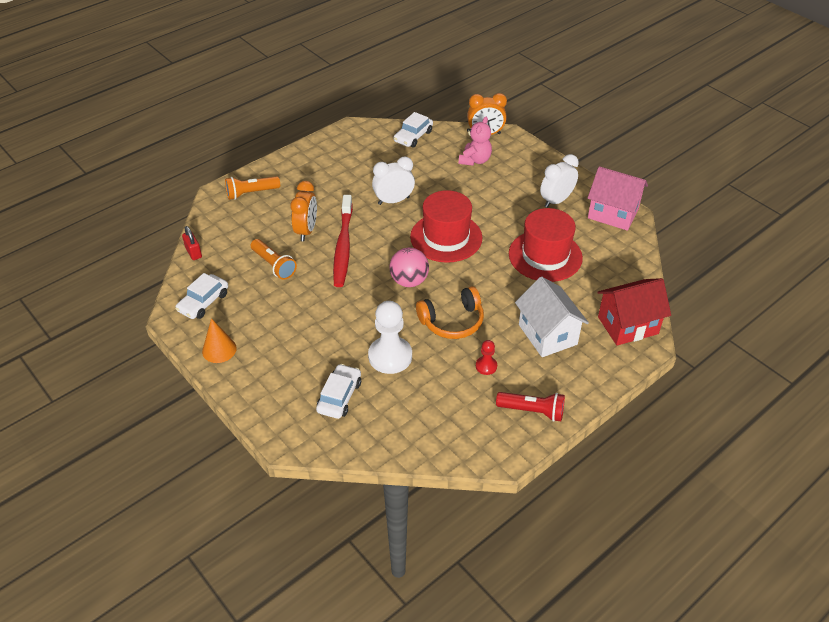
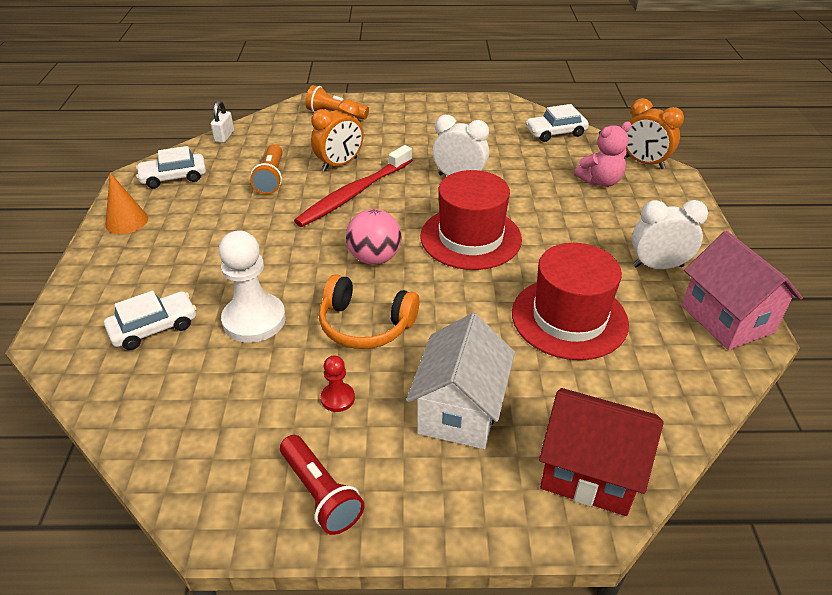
camera: 40 degrees right, 5 degrees down
(193, 252) = (224, 136): red padlock -> white padlock

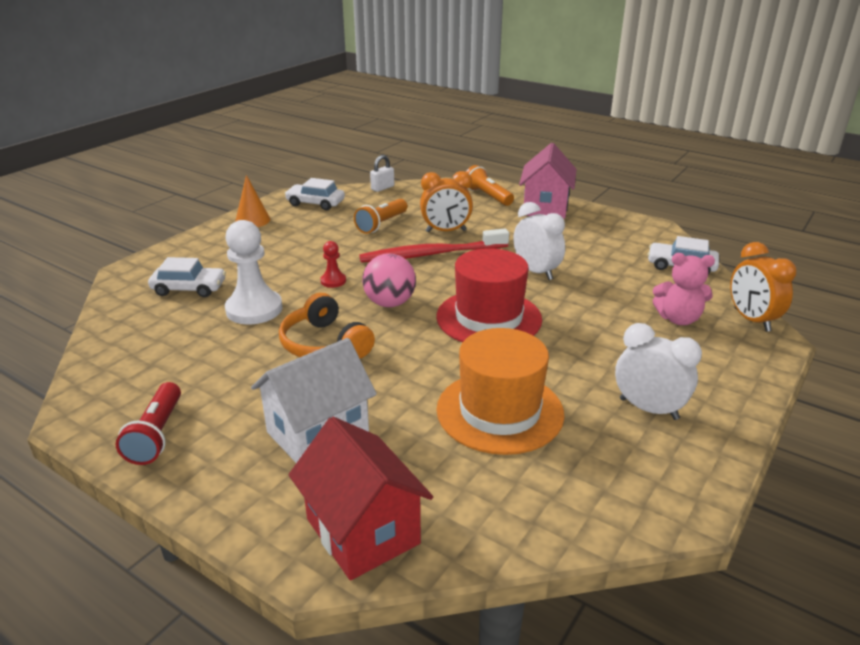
camera: 35 degrees right, 10 degrees down
(337, 398) = (244, 382): red pawn -> red pawn (333, 281)
(569, 318) = (500, 411): red hat -> orange hat
(727, 319) = (668, 484): pink house -> pink house (545, 207)

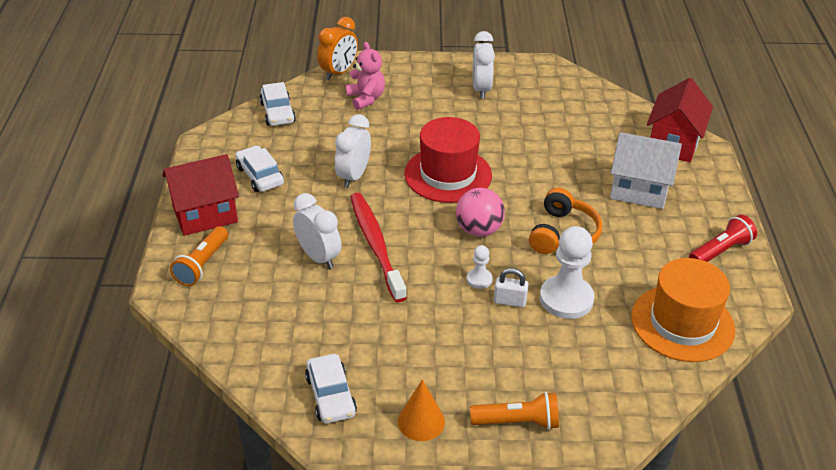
camera: 125 degrees left, 10 degrees up
(189, 288) = (585, 364): white car -> white car (260, 176)
(333, 281) = (479, 279): red pawn -> white pawn
(381, 224) = (341, 309): orange flashlight -> orange flashlight (517, 422)
(382, 188) = (238, 362): white padlock -> white padlock (509, 301)
(431, 254) = (376, 245): red toothbrush -> red toothbrush turned 150 degrees counterclockwise
(446, 231) = (318, 257): orange clock -> white clock
(500, 411) = (542, 135): orange hat -> orange hat (682, 323)
(545, 207) = (205, 214): pink house -> red house

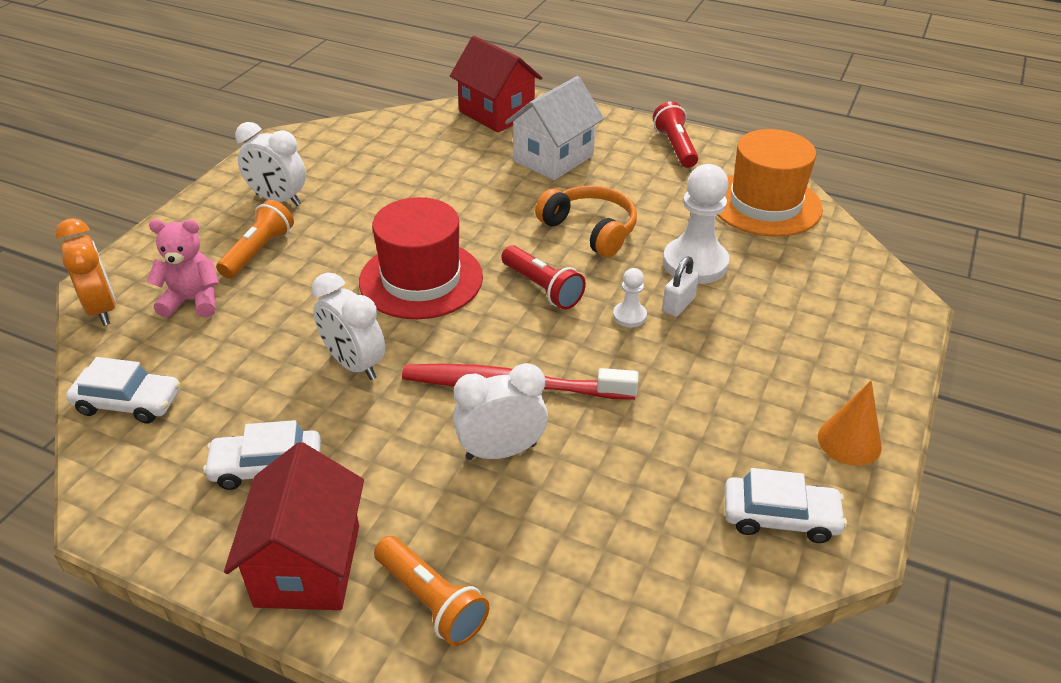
camera: 65 degrees left, 0 degrees up
(478, 230) = (542, 288): pink ball -> red flashlight
(517, 422) = (870, 361): orange flashlight -> orange flashlight (258, 251)

